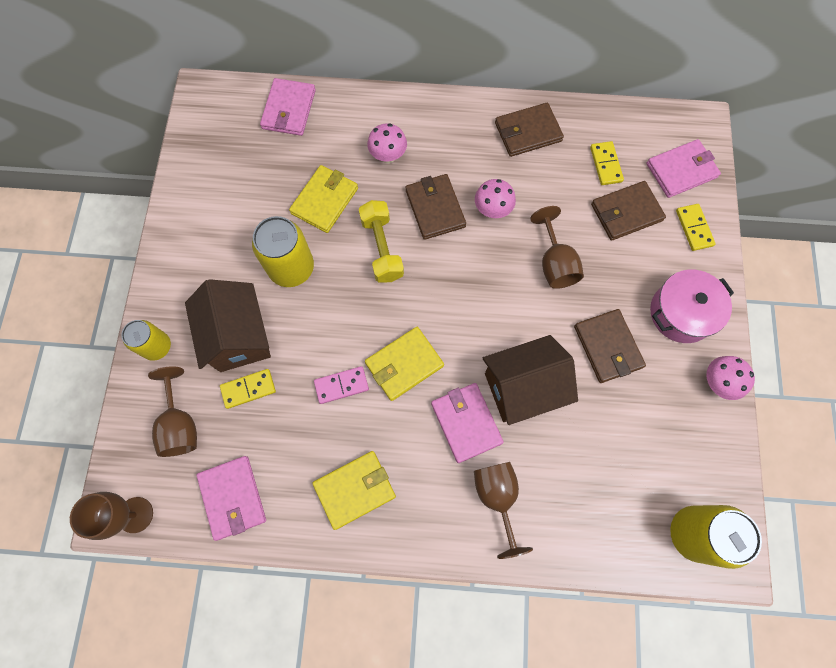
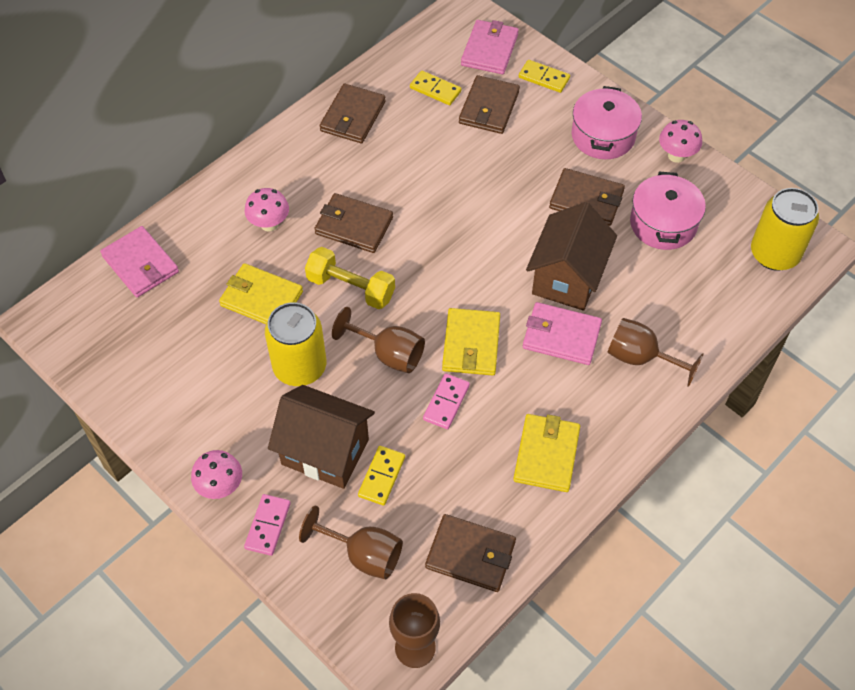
camera: 50 degrees left, 15 degrees down
(157, 346) = (267, 526): yellow can -> pink domino
(233, 498) = (470, 555): pink wallet -> brown wallet
(324, 200) = (261, 298): yellow wallet -> yellow wallet turned 45 degrees counterclockwise
(492, 210) = (397, 189): pink mushroom -> pink mushroom (220, 487)
(554, 263) = (485, 182): brown goblet -> brown goblet (389, 354)
(639, 421) = (663, 224): none -> pink pot

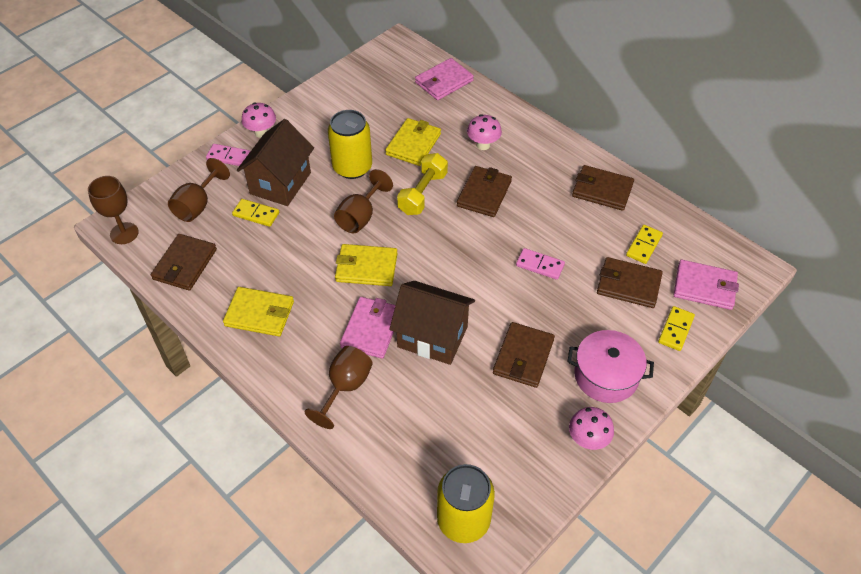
camera: 90 degrees right, 5 degrees down
(446, 402) = (313, 251): pink domino -> pink domino (540, 265)
(663, 224) = (498, 419): pink pot -> none

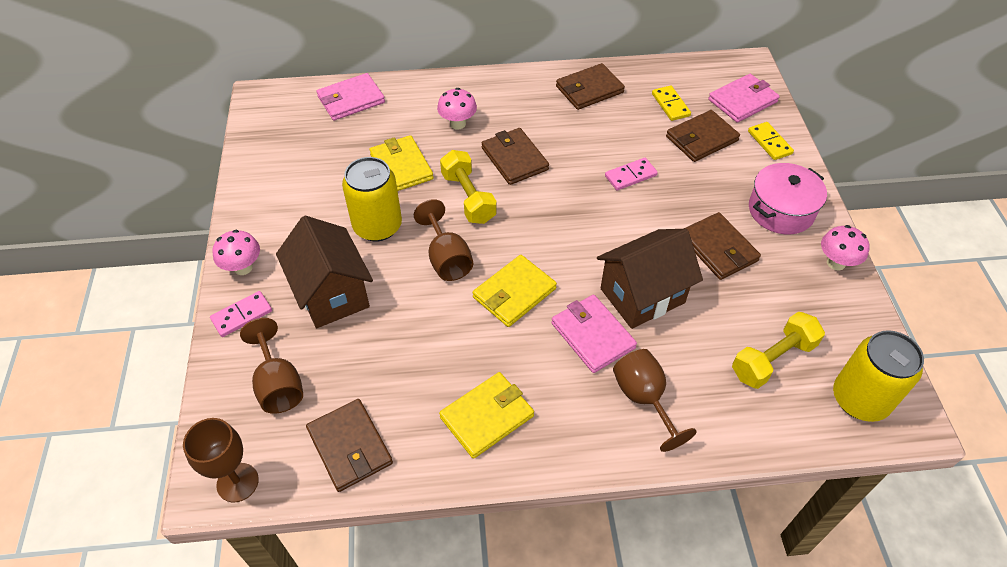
camera: 50 degrees left, 0 degrees up
(256, 214) = (350, 340): yellow domino -> none
(444, 82) = (351, 100): pink wallet -> pink wallet turned 60 degrees clockwise
(449, 445) = (772, 359): none -> yellow dumbbell

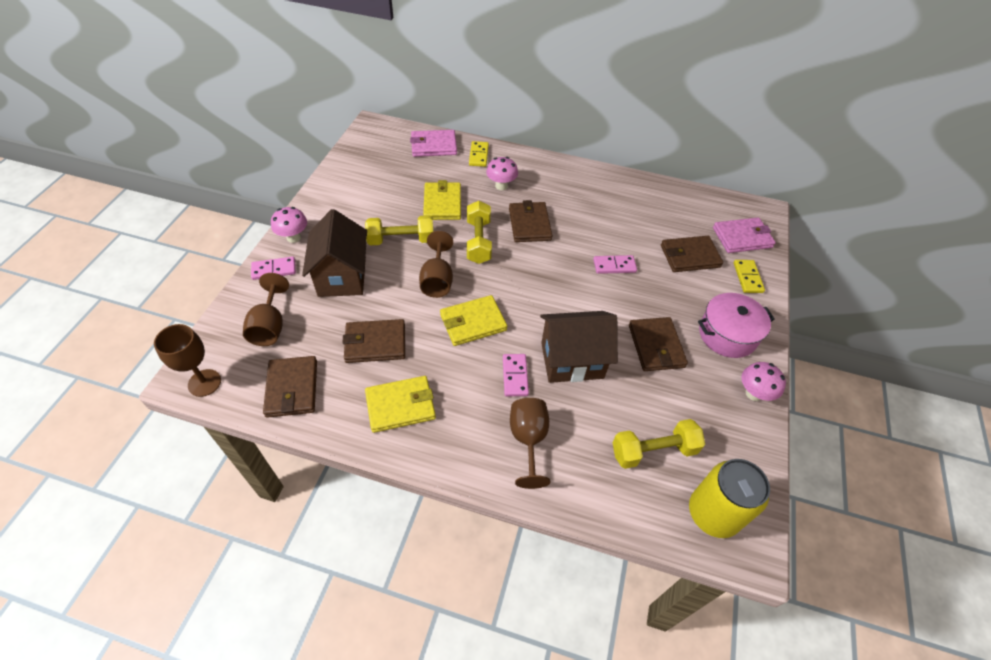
camera: 20 degrees right, 0 degrees up
(377, 226) = (401, 240): yellow can -> yellow dumbbell
(589, 89) = (617, 191): brown wallet -> brown wallet (375, 343)
(592, 335) = (515, 376): pink wallet -> pink domino
(670, 105) = (678, 222): yellow domino -> yellow domino (479, 155)

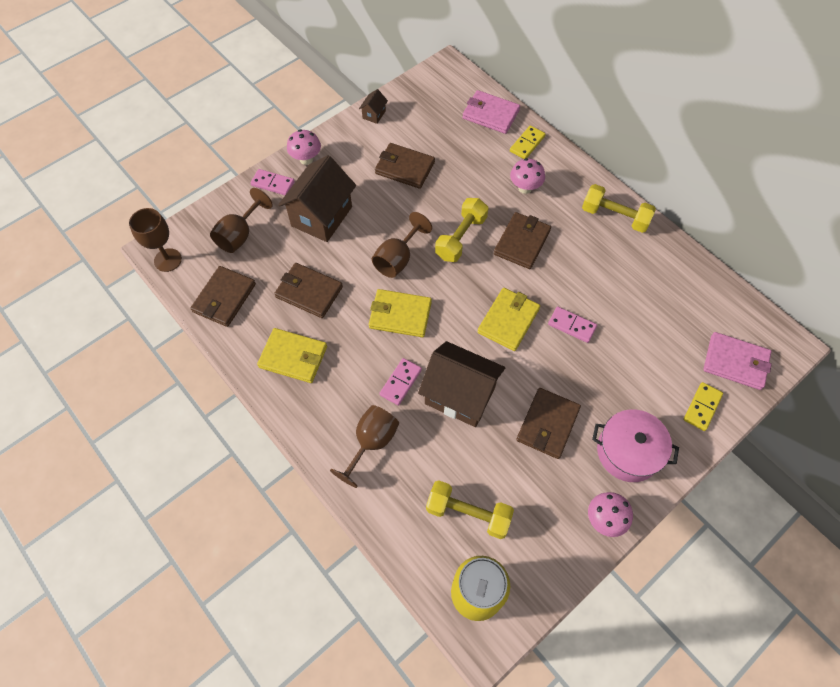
camera: 35 degrees right, 10 degrees up
(333, 181) = (374, 114): none -> brown house
(401, 240) = (393, 204): yellow dumbbell -> yellow dumbbell (615, 216)
(442, 203) = (455, 182): yellow wallet -> yellow wallet (508, 320)
(689, 256) = (658, 354): brown wallet -> brown wallet (404, 168)

